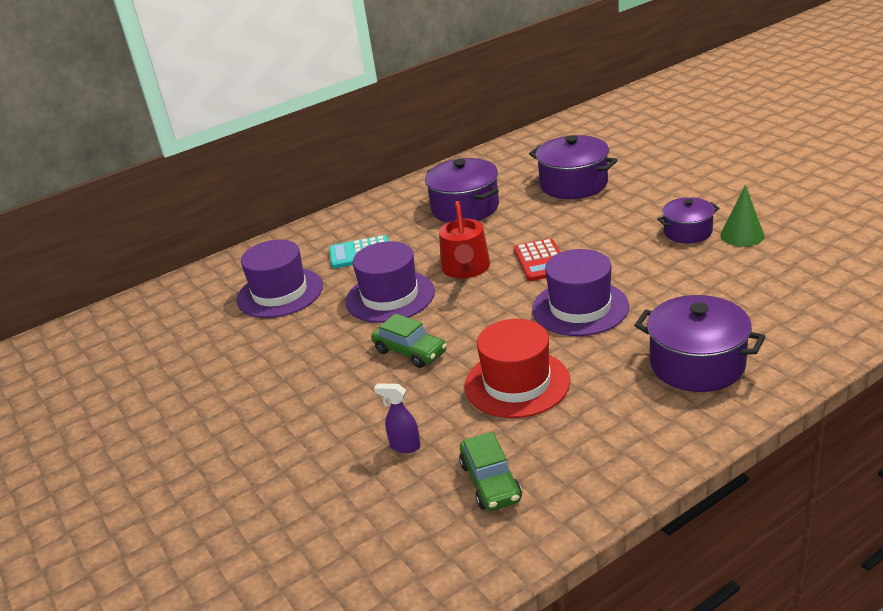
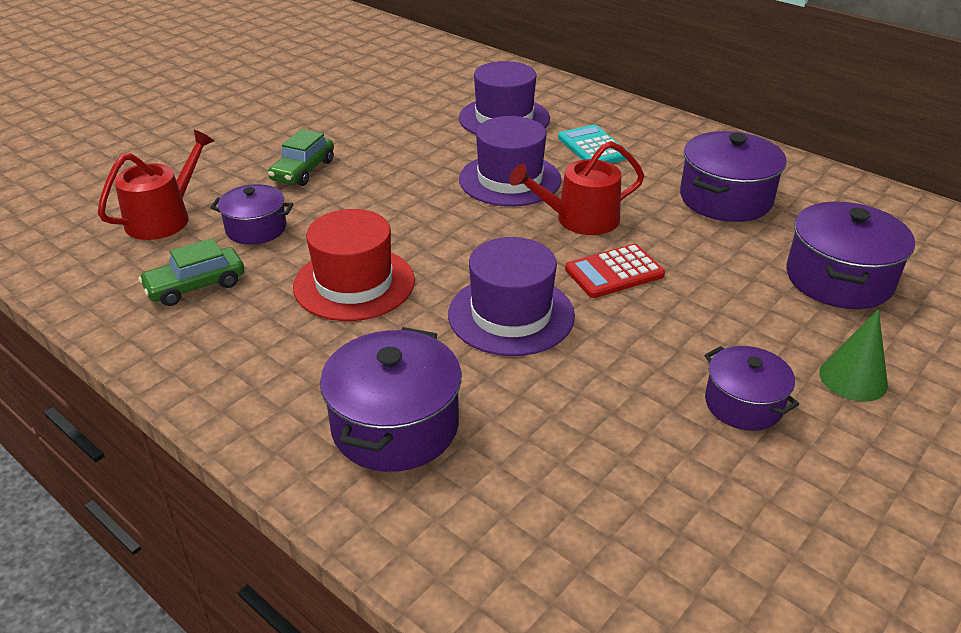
camera: 70 degrees right, 5 degrees up
(353, 518) = (164, 218): none -> red watering can
(404, 446) = (256, 229): purple spray bottle -> purple pot
(410, 352) = (409, 208): green car -> green car (303, 171)
(742, 235) = (757, 468): green cone -> green cone (853, 378)

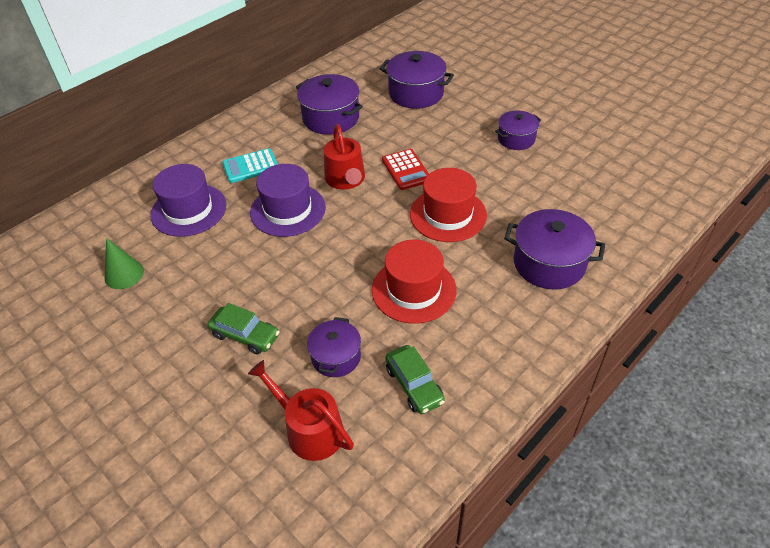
camera: 85 degrees left, 10 degrees up
(511, 315) = (448, 214): purple hat -> red hat
(853, 378) = (494, 104): green cone -> green cone (124, 274)

